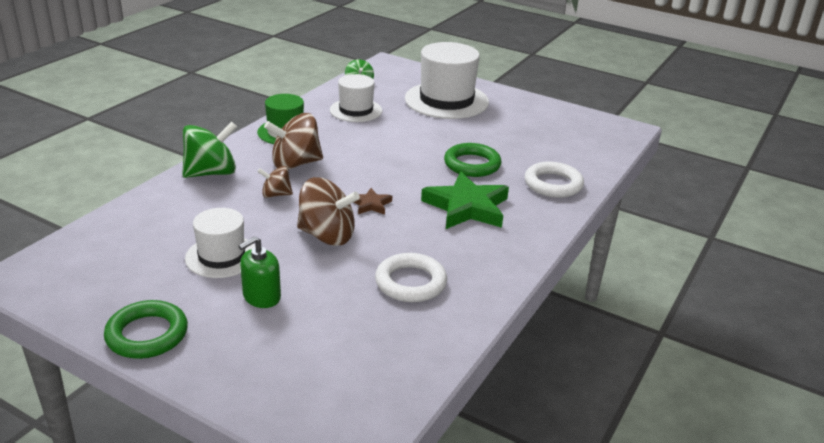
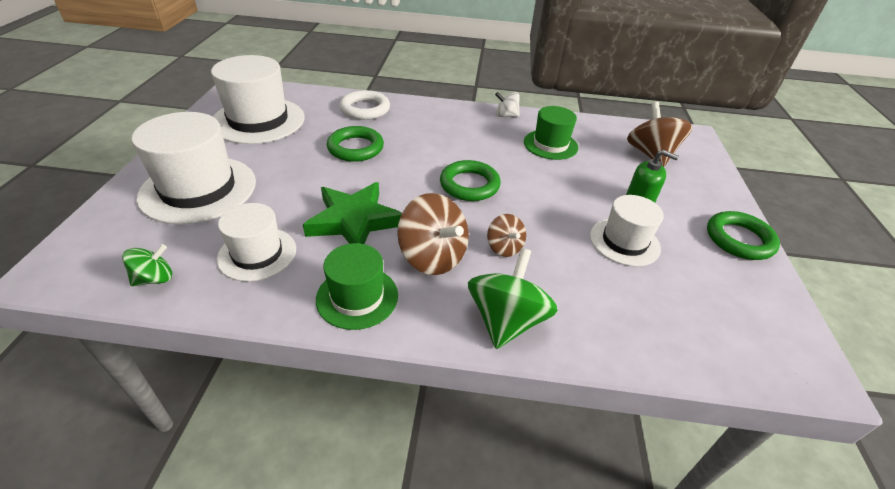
camera: 115 degrees left, 10 degrees up
(211, 173) = (506, 320): green spinning top -> green spinning top turned 75 degrees clockwise
(327, 235) = (536, 194): brown spinning top -> brown spinning top (650, 154)
(371, 204) = (469, 185): brown star -> green ring
(410, 282) = (550, 144): white ring -> green hat
(467, 207) = (432, 139): green star -> green star (354, 221)
(500, 275) = (506, 115): none -> white spinning top
(548, 130) = (258, 120): none -> white hat

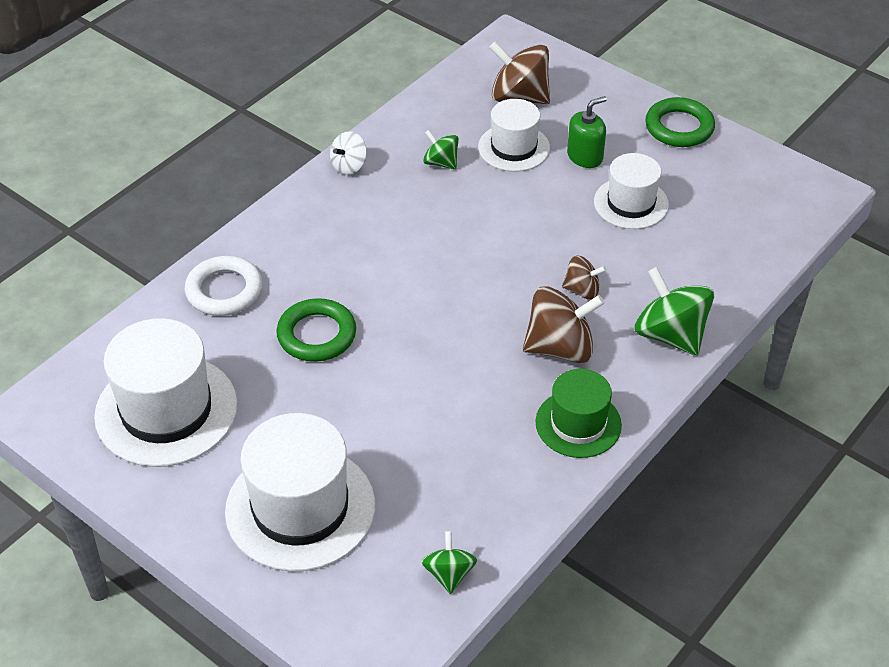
camera: 55 degrees left, 5 degrees up
(257, 254) = (464, 482): white hat -> white hat (514, 147)
(354, 221) = (462, 386): green star -> none
(469, 185) = (466, 268): green ring -> none
(550, 144) = (441, 163): green hat -> green spinning top

